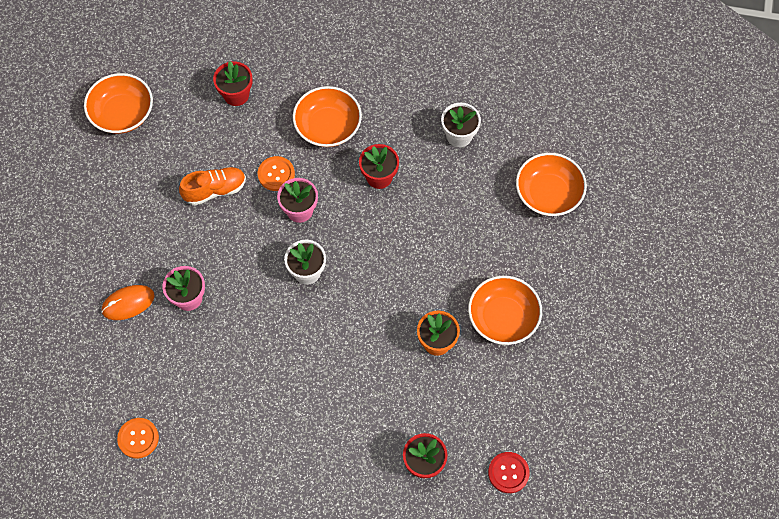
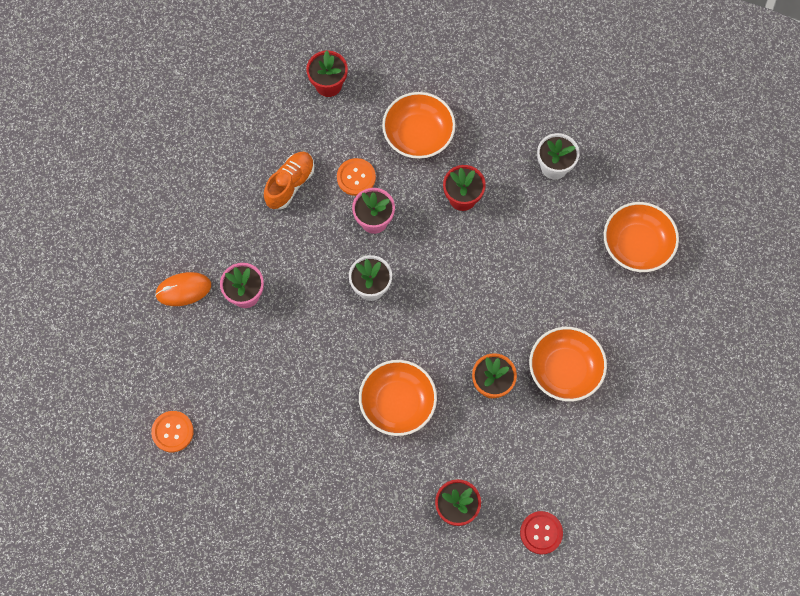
camera: 10 degrees right, 5 degrees up
(122, 113) = (208, 86): orange bowl -> orange bowl (397, 403)
(215, 190) = (290, 184): orange shoe -> orange shoe turned 45 degrees counterclockwise

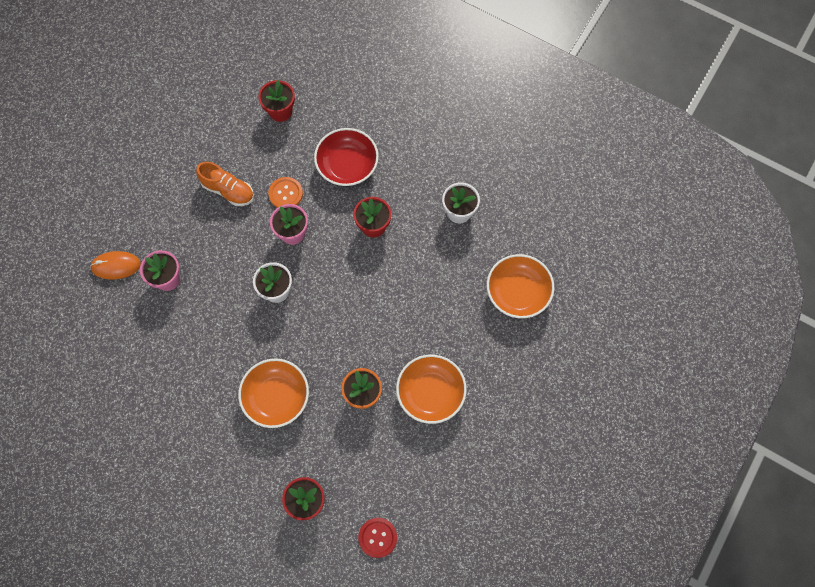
camera: 10 degrees right, 0 degrees up
(172, 432) = (76, 388): orange button -> none
(290, 184) = (228, 190): orange shoe -> orange shoe turned 75 degrees clockwise
(418, 134) = (347, 165): orange bowl -> red bowl

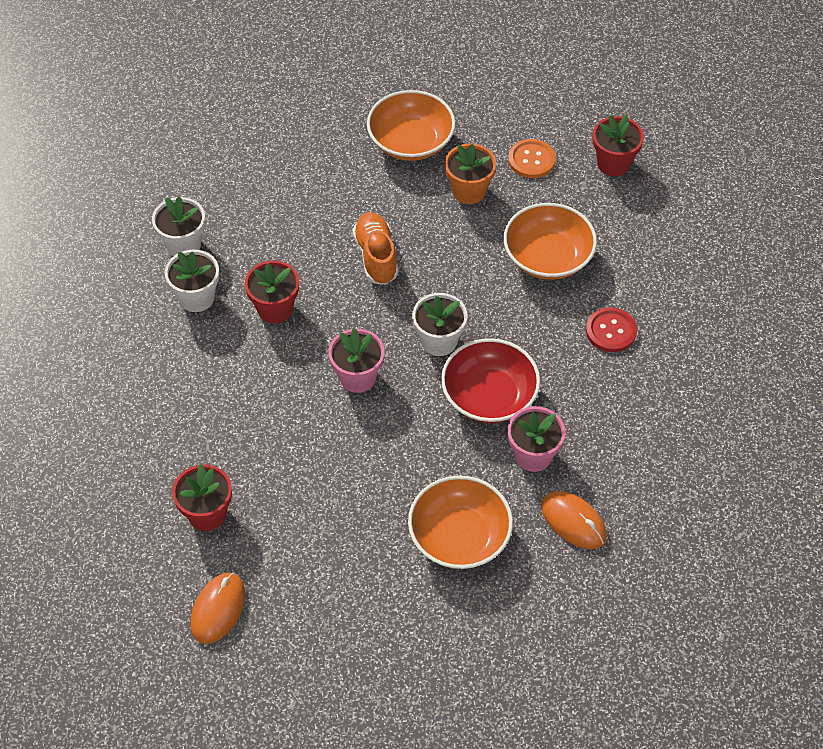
camera: 130 degrees left, 15 degrees down
(227, 83) = (218, 609): none -> orange mouse
(228, 190) = (367, 483): orange shoe -> orange shoe (376, 256)
(285, 193) = (315, 421): orange button -> orange button (531, 160)
(347, 165) = (220, 387): red bowl -> red bowl (489, 396)
(377, 537) = (584, 93): red button -> red button (611, 331)
(416, 194) = (197, 297): none -> white flower pot
(517, 292) = (233, 140): orange bowl -> orange bowl (459, 536)

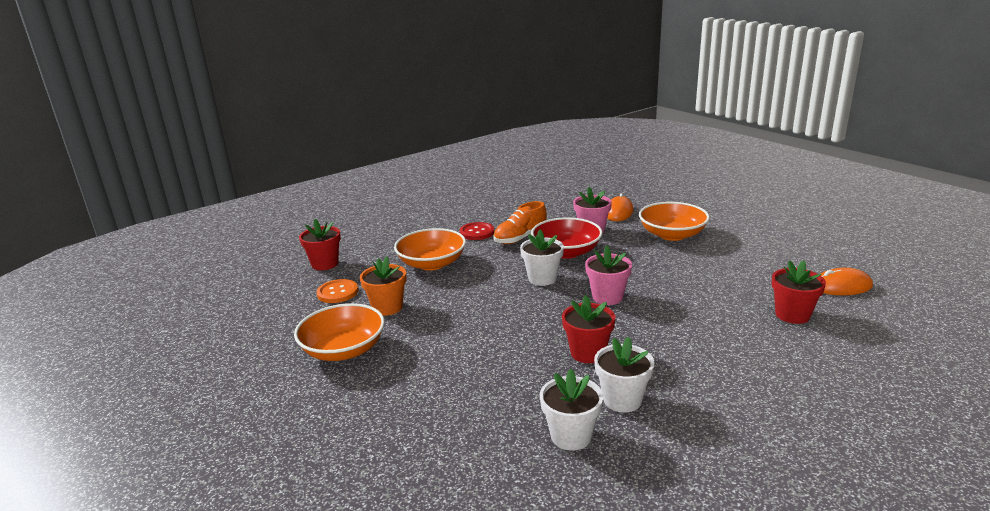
camera: 115 degrees left, 30 degrees down
(376, 256) = (488, 325): orange shoe -> orange shoe (520, 238)

